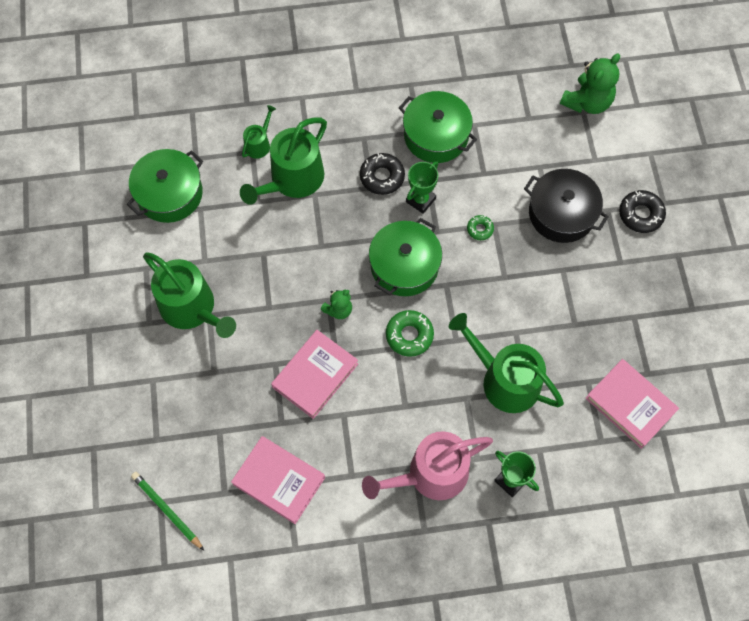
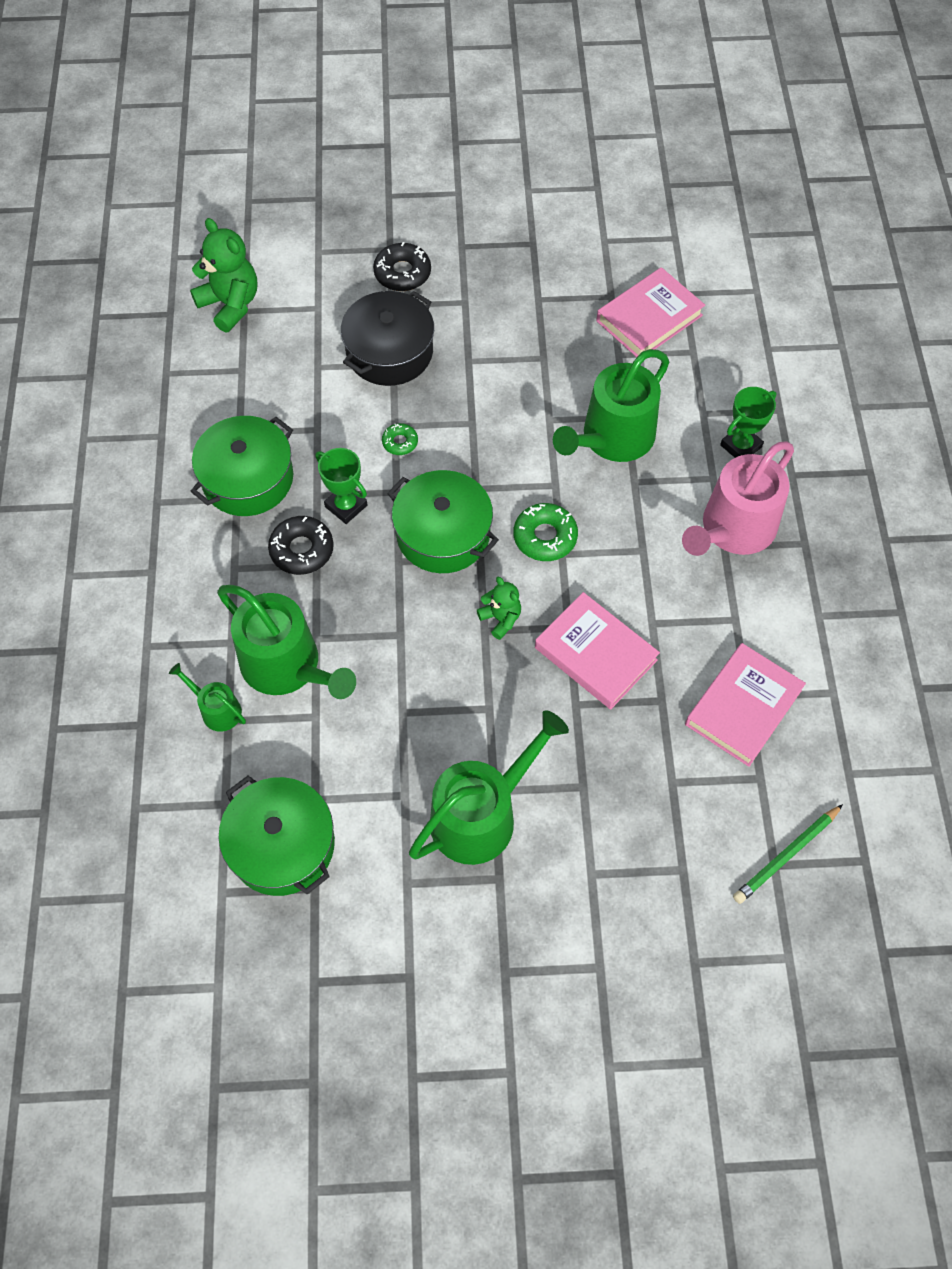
camera: 85 degrees left, 5 degrees down
(431, 474) = (733, 529): pink watering can -> pink watering can turned 60 degrees clockwise

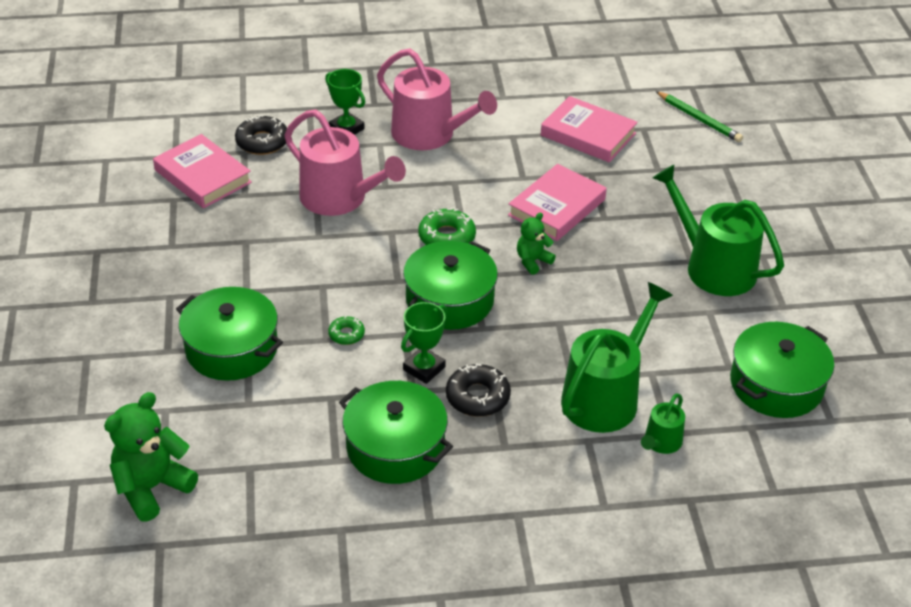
camera: 95 degrees left, 20 degrees down
(389, 352) = (232, 348): black pot -> green pot
(402, 273) = (123, 345): black donut -> black donut (262, 142)
(612, 438) = (339, 198): green watering can -> pink watering can

